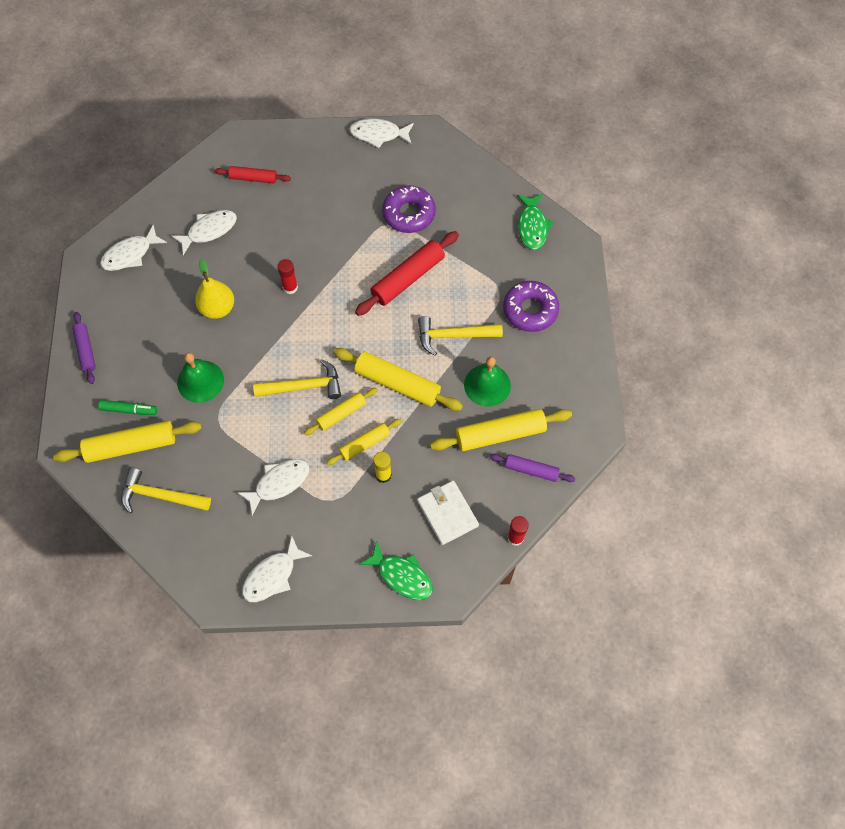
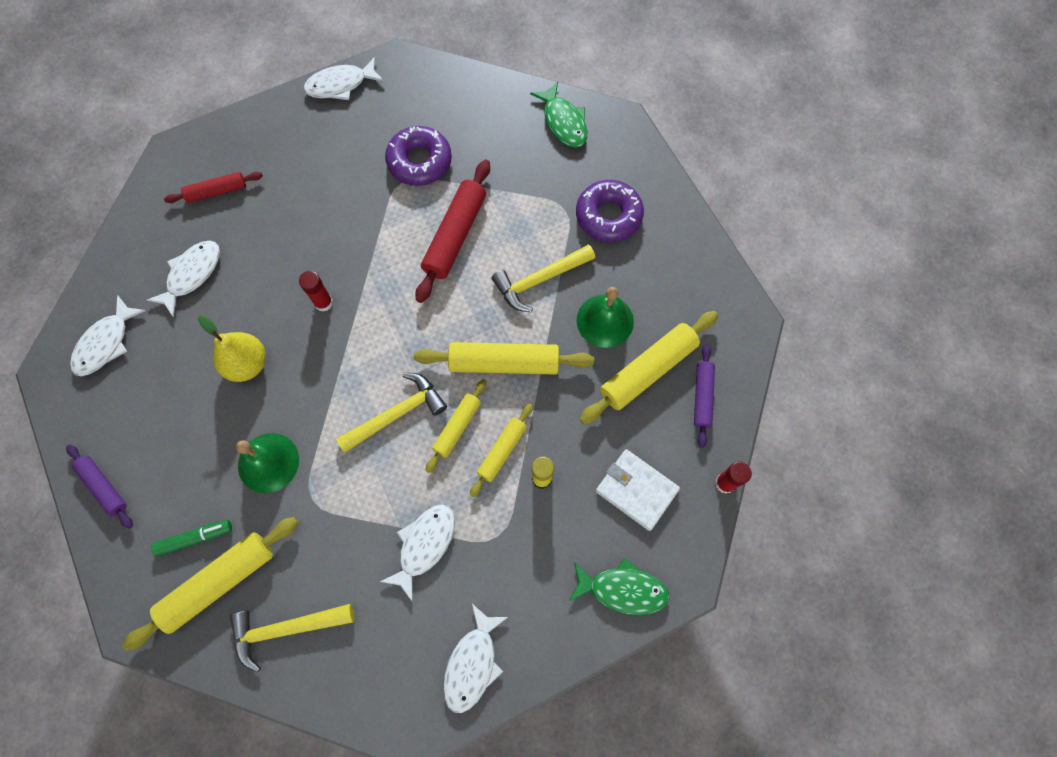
camera: 25 degrees left, 5 degrees up
(531, 470) = (702, 397): purple rolling pin -> purple rolling pin turned 75 degrees counterclockwise

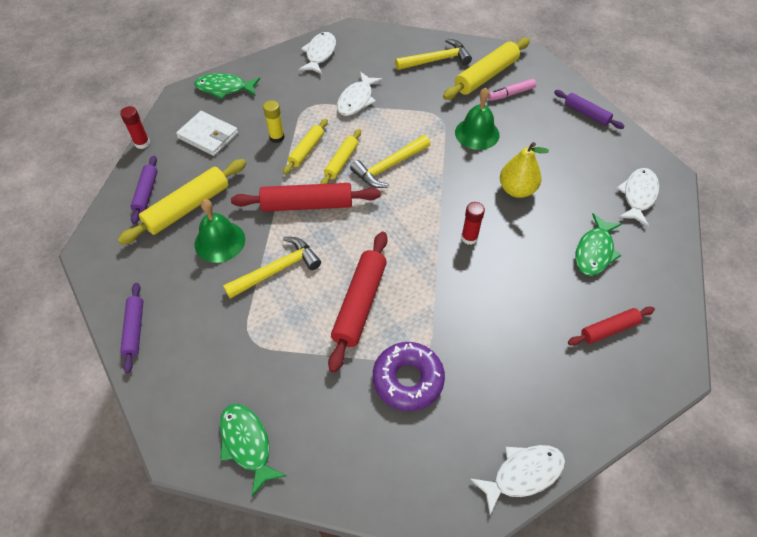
camera: 175 degrees right, 15 degrees down
(192, 275) = (594, 251): white fish -> green fish
(195, 538) = (511, 94): green marker -> pink marker
(504, 363) = (307, 204): yellow rolling pin -> red rolling pin
(608, 216) = (206, 335): purple donut -> none
(680, 227) = (135, 329): none -> purple rolling pin

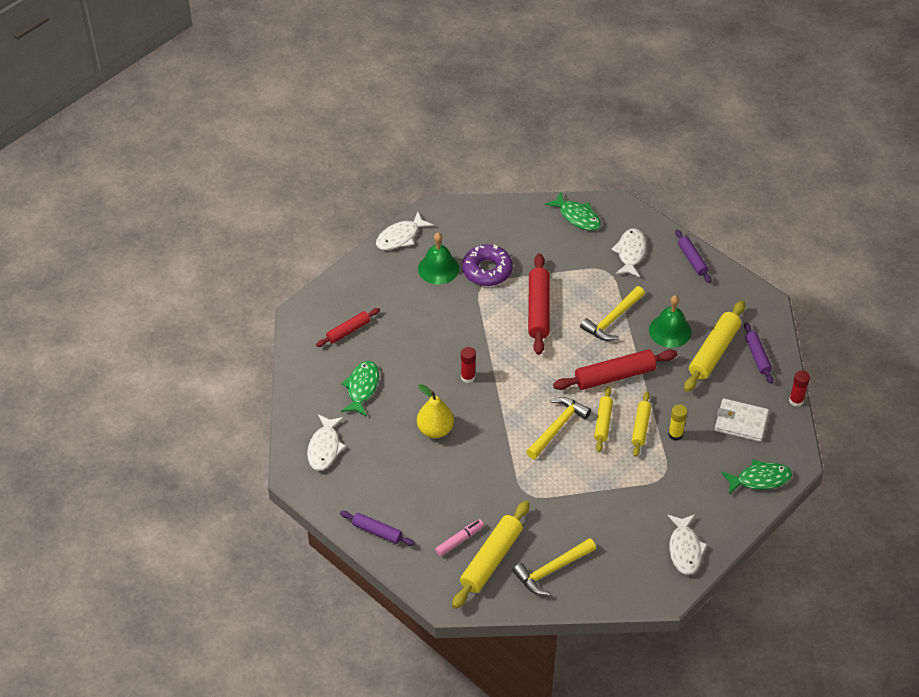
camera: 165 degrees right, 5 degrees down
(356, 100) = (618, 495): white fish -> white fish (630, 253)
(477, 133) = (484, 482): green bell -> green bell (438, 268)

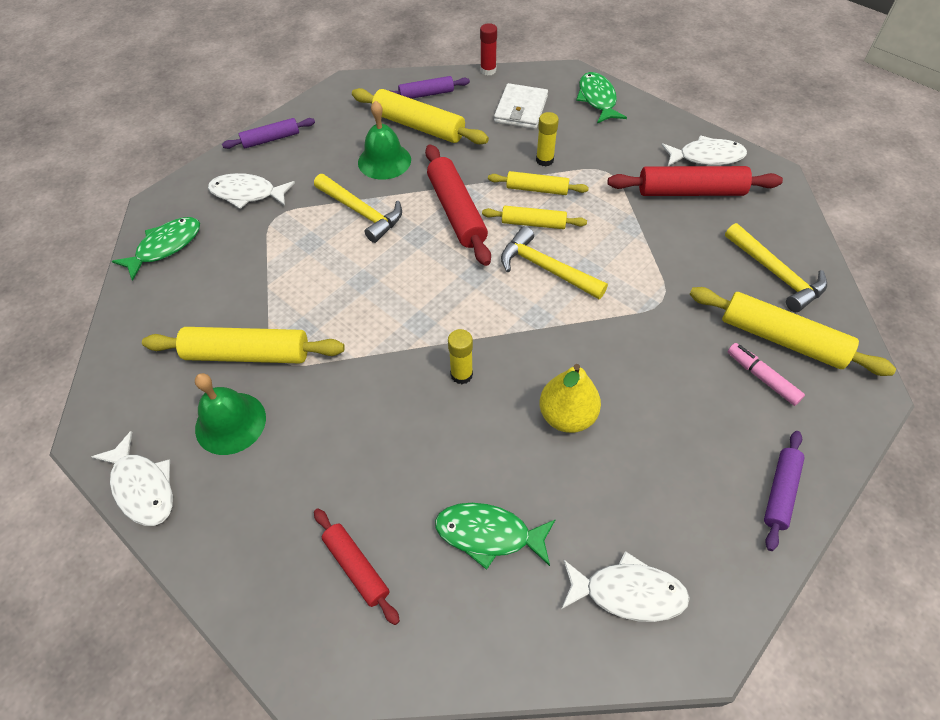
camera: 90 degrees left, 5 degrees up
(468, 377) = (461, 374): red glue stick -> yellow glue stick
(487, 270) = (247, 354): purple donut -> yellow rolling pin
(538, 309) = (335, 290): red rolling pin -> red rolling pin (690, 191)

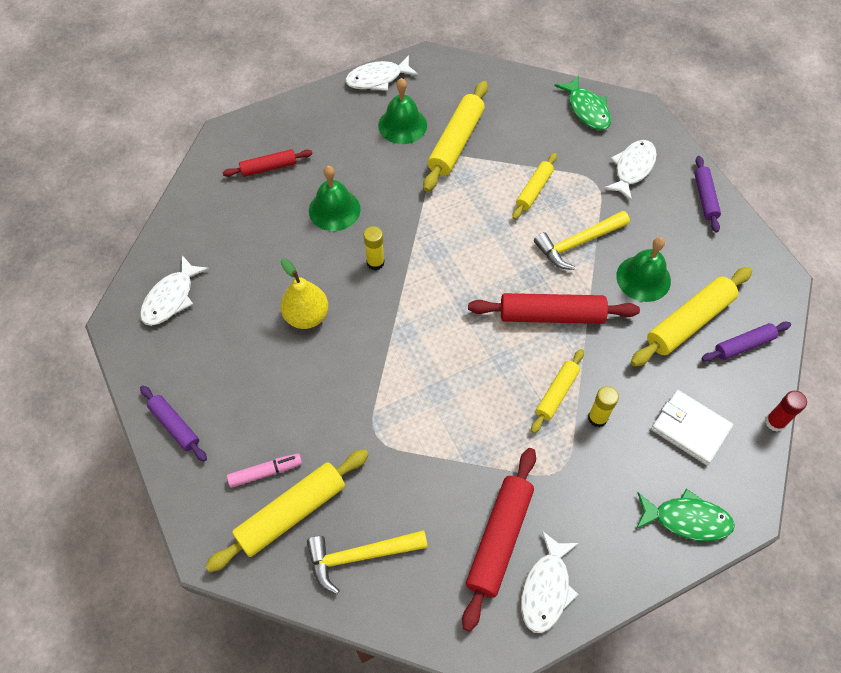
camera: 110 degrees right, 5 degrees up
(401, 449) = (334, 209): none -> green bell
(426, 94) = (743, 345): purple rolling pin -> purple rolling pin turned 60 degrees clockwise
(489, 534) = (249, 238): green fish -> none
(533, 223) = (512, 372): yellow rolling pin -> yellow rolling pin (534, 190)
(545, 268) = (453, 360): yellow hammer -> none

